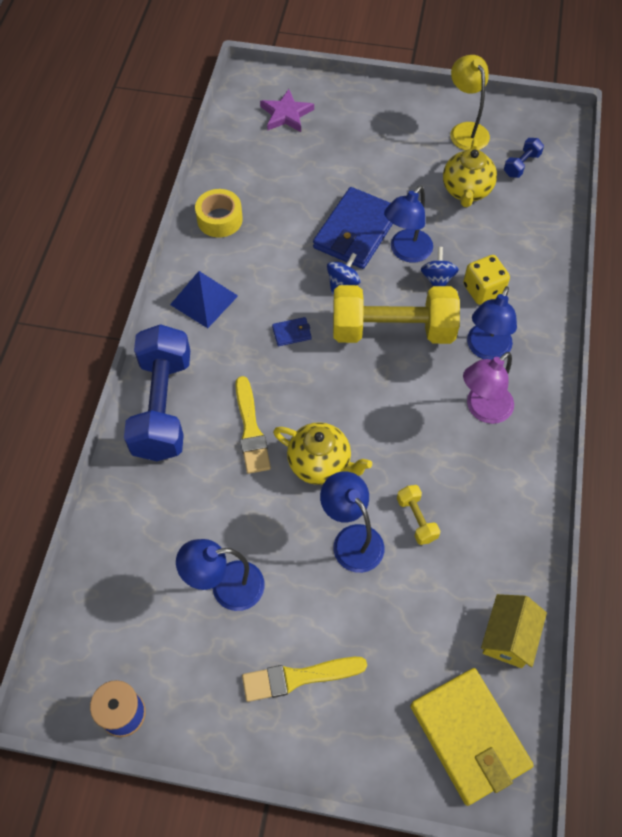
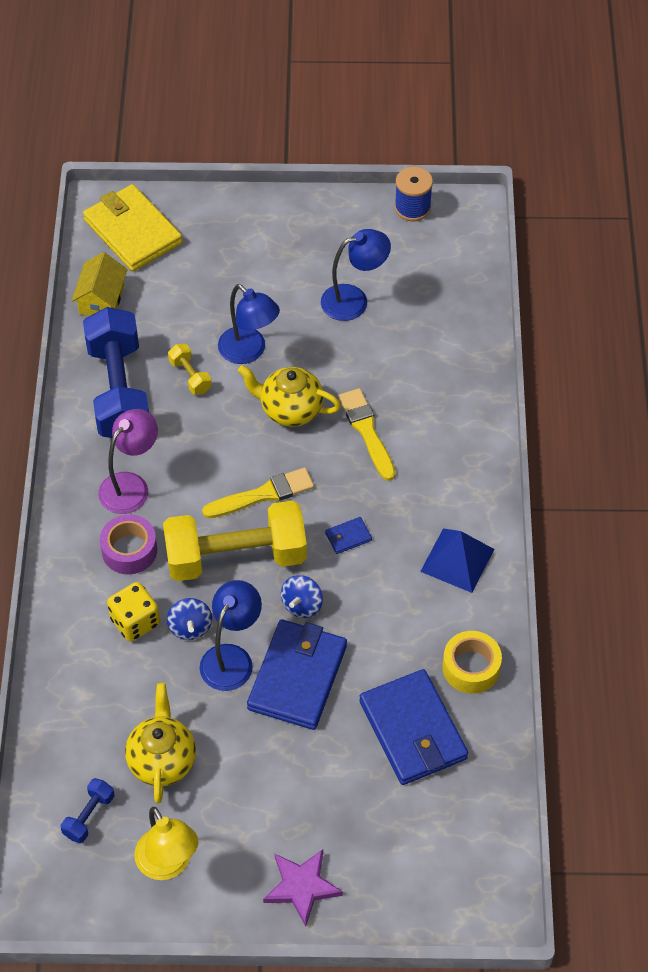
camera: 170 degrees right, 5 degrees down
(162, 406) = (463, 440): blue dumbbell -> blue dumbbell (119, 391)
(276, 185) = (413, 730): none -> blue wallet
(286, 114) = (428, 852): purple star -> purple star (302, 887)
(298, 677) = (277, 248): yellow brush -> yellow brush (263, 494)
(486, 350) = (129, 550): blue lamp -> purple tape

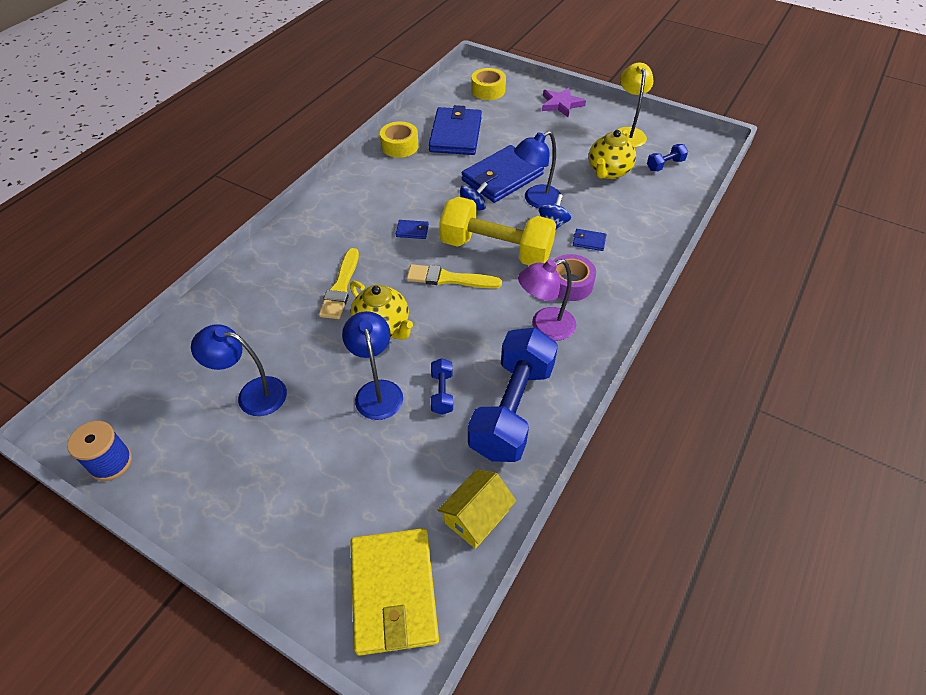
camera: 150 degrees left, 5 degrees down
(135, 622) = (589, 241): yellow dice -> blue wallet
(190, 376) = (442, 393): yellow dumbbell -> blue dumbbell
(435, 863) = (488, 90): none -> yellow tape
(457, 560) = (357, 193): blue pyramid -> none

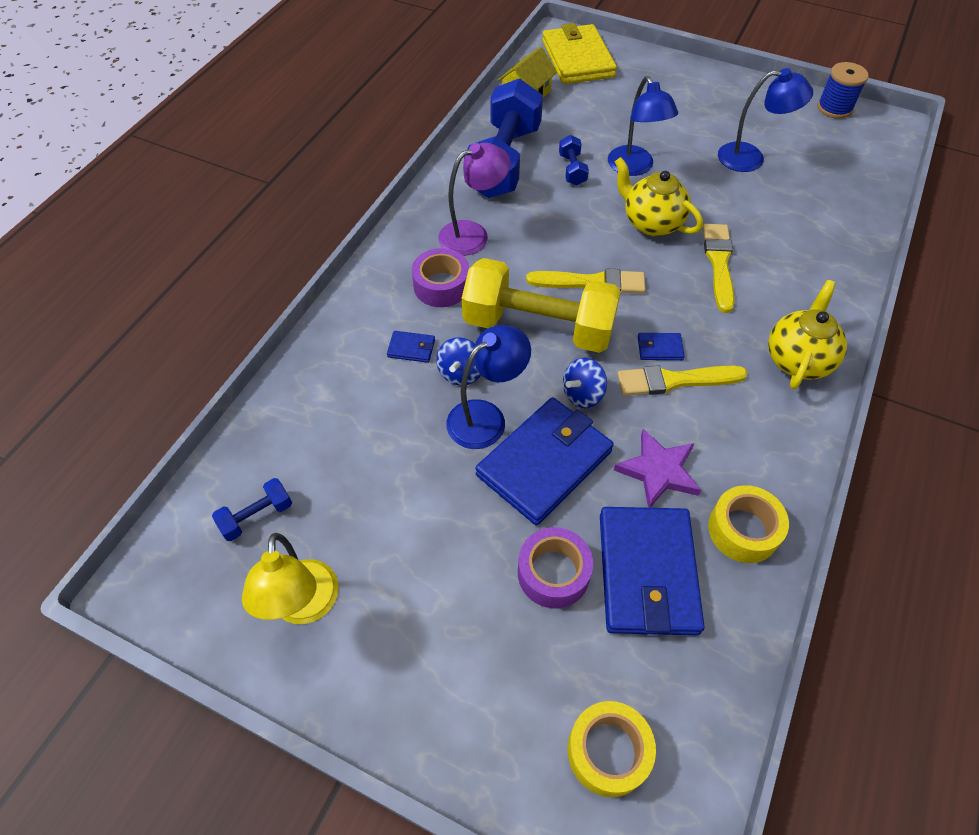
camera: 175 degrees right, 5 degrees up
(409, 212) = (675, 380): none -> yellow brush
(503, 137) = (553, 573): none -> purple tape
(561, 104) = (435, 705): purple star -> purple star (658, 471)
(608, 172) = (362, 490): yellow teapot -> yellow teapot (798, 359)

